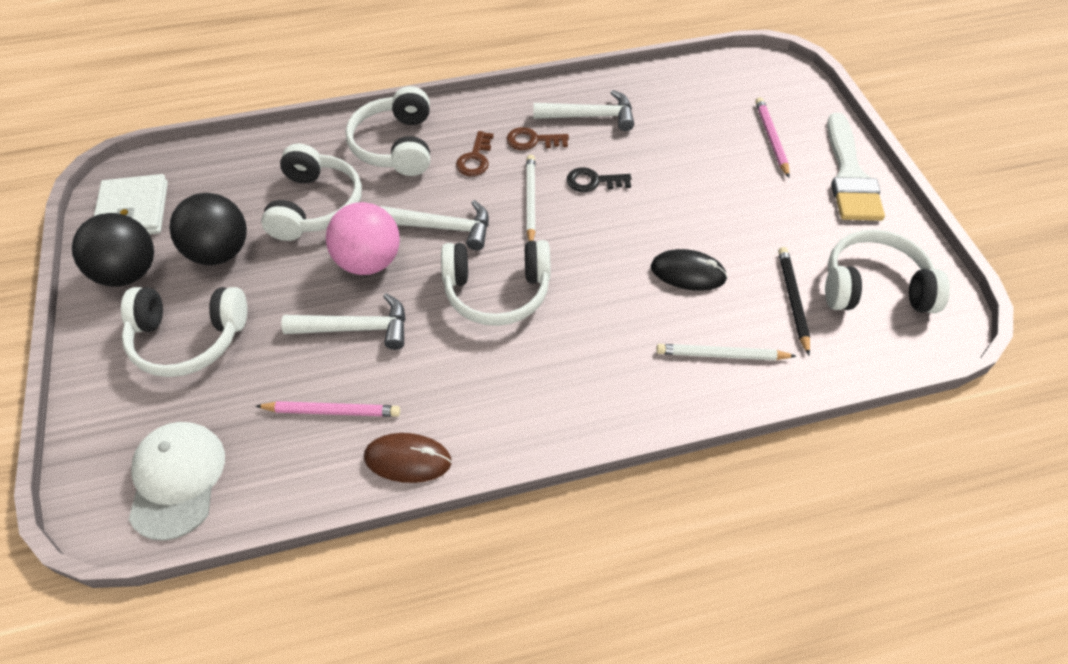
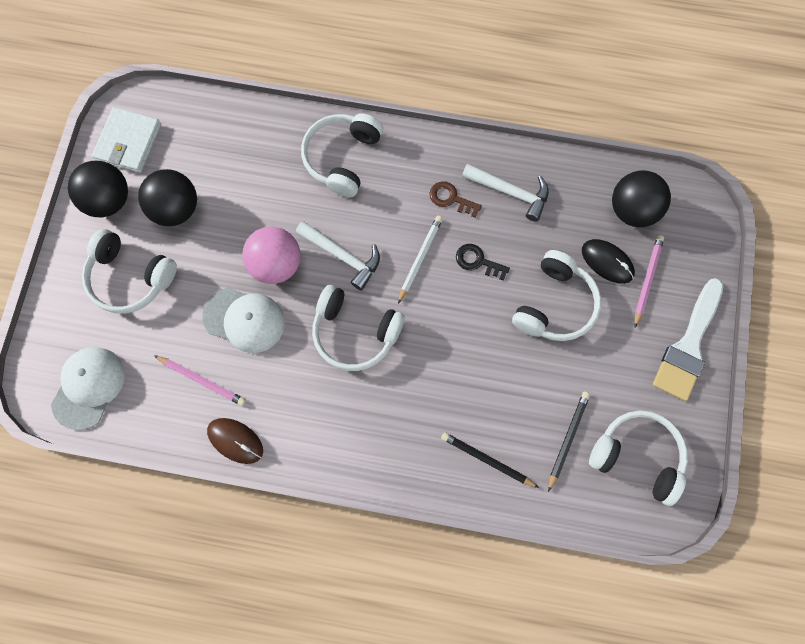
camera: 25 degrees right, 20 degrees up
(315, 206) = (258, 194): white headphones -> white headphones (554, 304)
(356, 328) = (244, 320): white hammer -> white cap
(475, 159) = (397, 198): brown key -> none
(688, 273) = (503, 379): black mouse -> black mouse (607, 262)
(717, 91) = (632, 210): none -> black ball
(721, 355) = (487, 460): white pencil -> black pencil

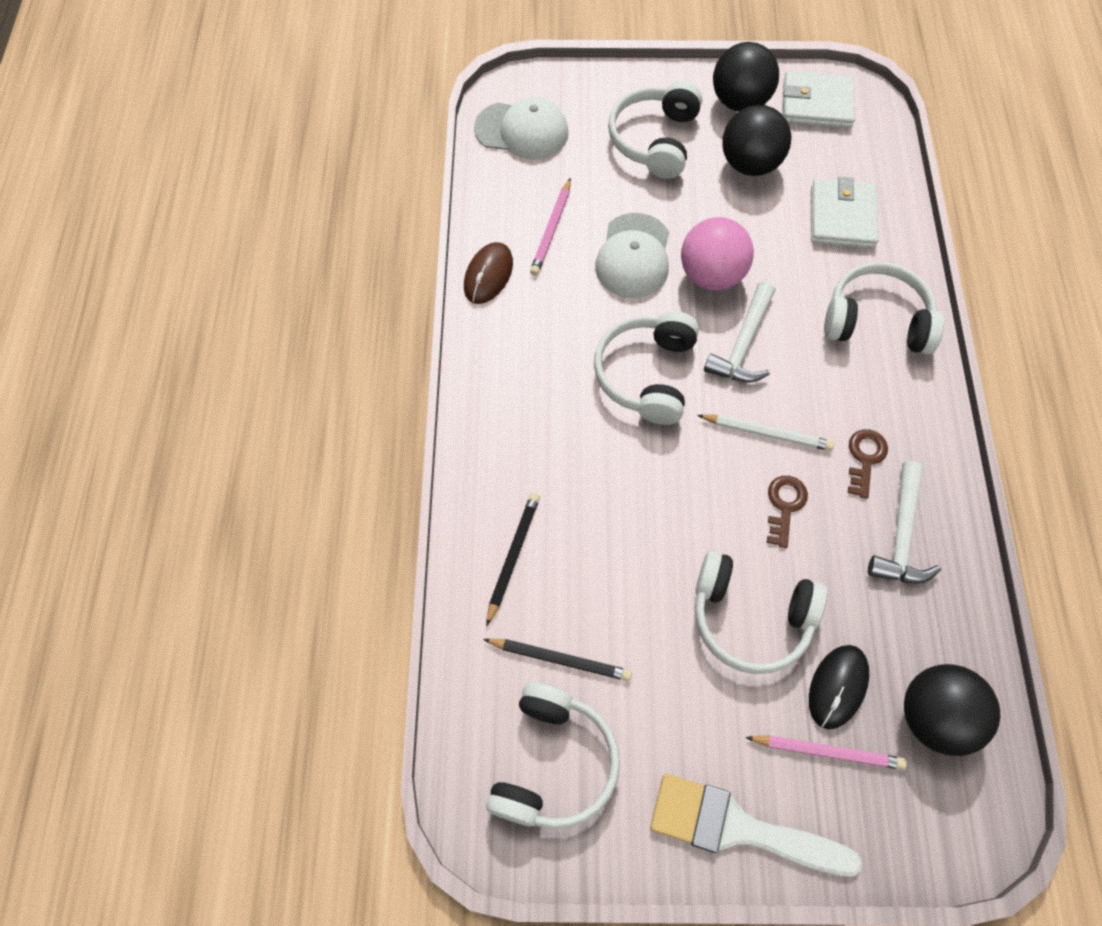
camera: 80 degrees right, 10 degrees down
(245, 155) = (842, 217): none -> white wallet
(477, 261) = (784, 506): black key -> brown key

